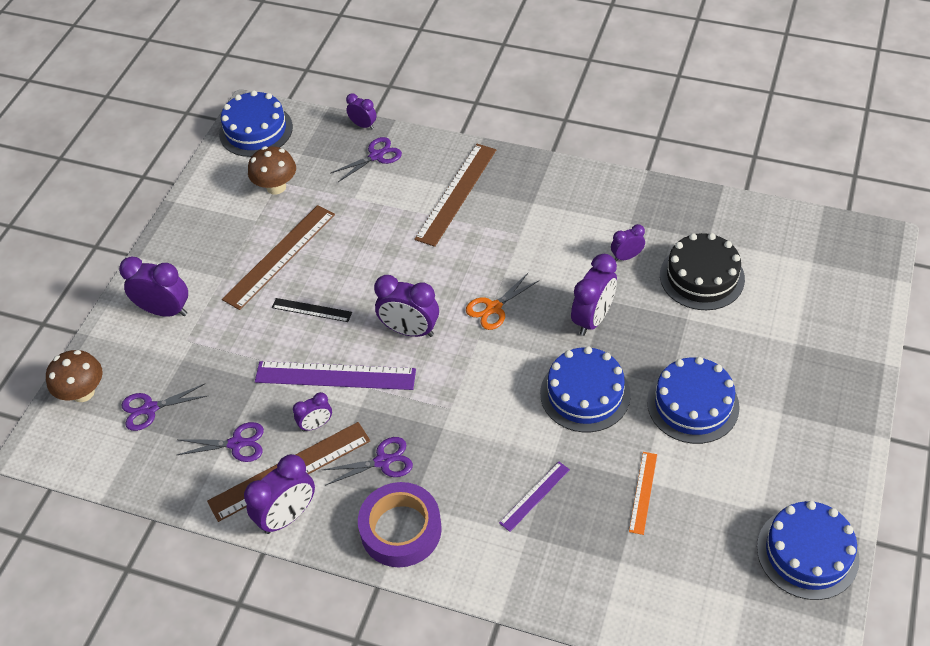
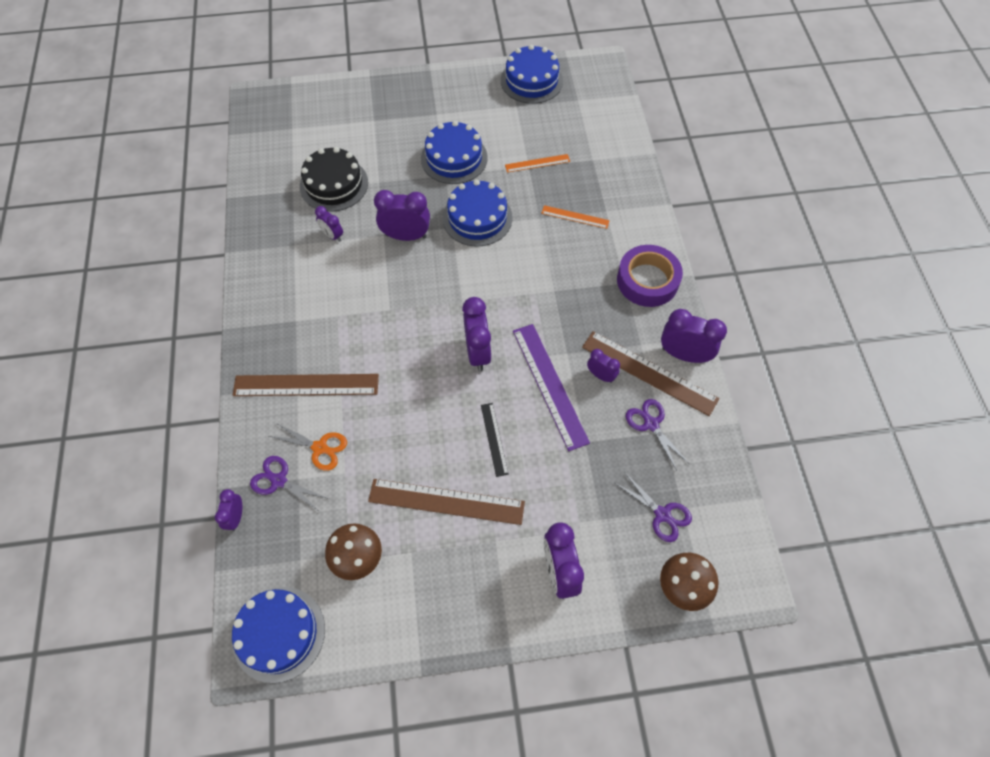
camera: 120 degrees left, 10 degrees up
(383, 461) = (604, 315): purple scissors -> none
(493, 308) = (426, 303): orange scissors -> orange scissors (320, 448)
(534, 496) = (575, 217): purple ruler -> orange ruler

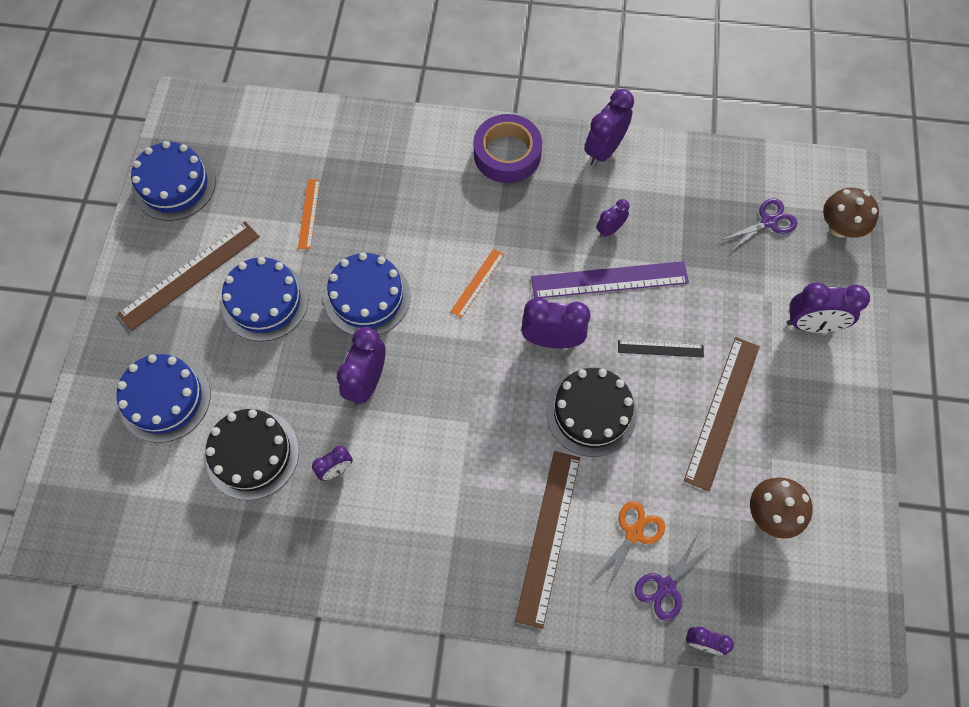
camera: 75 degrees left, 5 degrees up
(279, 634) = (841, 610): blue cake -> blue cake (165, 399)
(419, 395) = (591, 412): none -> black cake
(575, 217) = (401, 197): orange ruler -> orange ruler (477, 282)
(649, 373) = (617, 186): brown ruler -> brown ruler (190, 275)
(651, 424) = (674, 202): purple scissors -> none

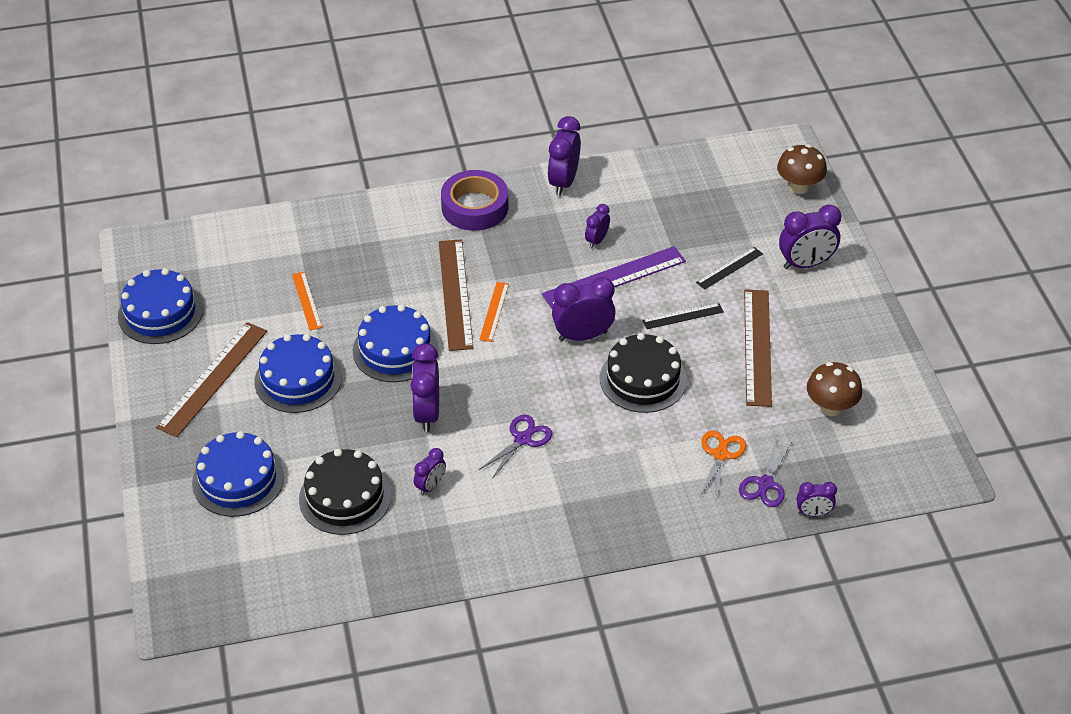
camera: 20 degrees left, 20 degrees down
(548, 536) = (647, 479): brown ruler -> brown ruler (455, 294)
(730, 305) = (729, 268): none -> black ruler
(768, 222) = (735, 198): purple scissors -> purple scissors (523, 439)

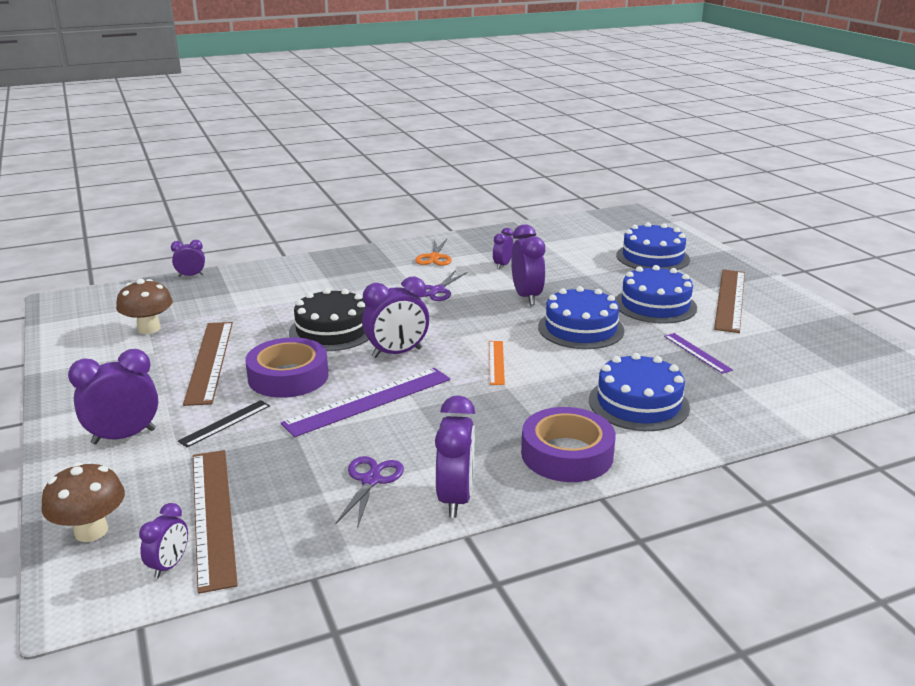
camera: 170 degrees right, 20 degrees down
(160, 313) = (830, 332): blue cake -> blue cake (638, 403)
(306, 301) = (697, 353): orange ruler -> purple ruler
(345, 497) = (565, 256): black cake -> none
(455, 294) = (545, 371): brown ruler -> brown ruler (213, 515)
(597, 240) = (395, 434): purple clock -> purple clock (169, 565)
(683, 316) = (288, 376): black ruler -> purple tape
(720, 454) = (262, 296): orange scissors -> orange scissors (434, 257)
(765, 484) = (227, 285): purple scissors -> purple scissors (371, 480)

